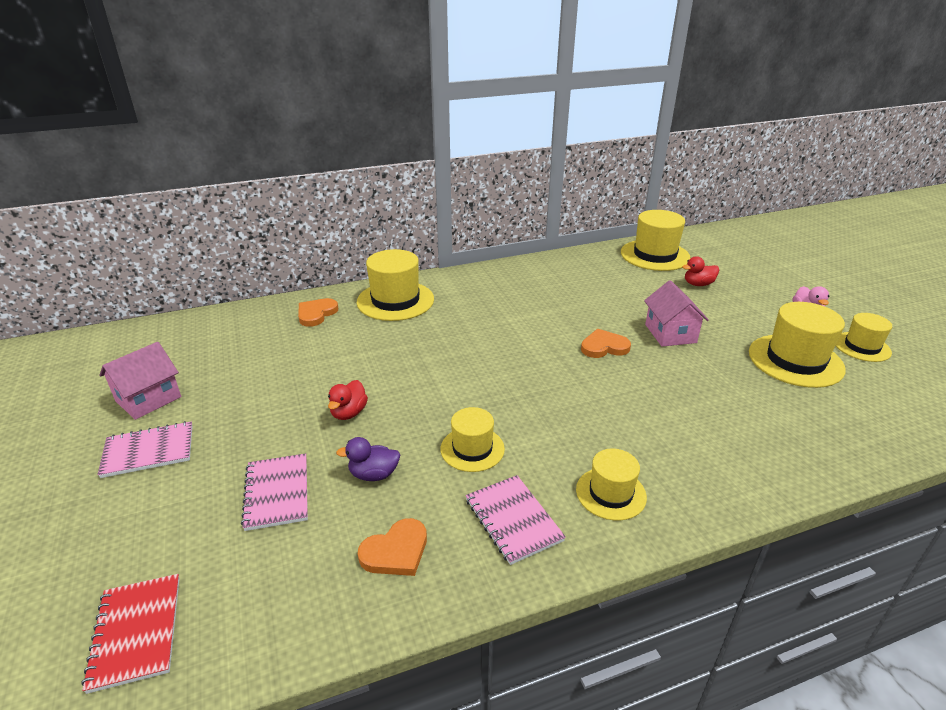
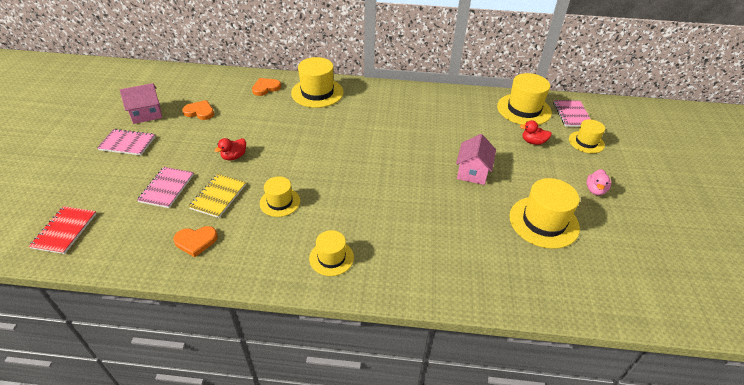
camera: 25 degrees right, 10 degrees up
(373, 474) = (218, 196): purple duck -> yellow notebook
(513, 520) = (266, 250): pink notebook -> pink notebook (572, 114)
(604, 347) = (417, 166): orange heart -> orange heart (200, 112)
(862, 347) = (609, 230): yellow hat -> yellow hat (586, 142)

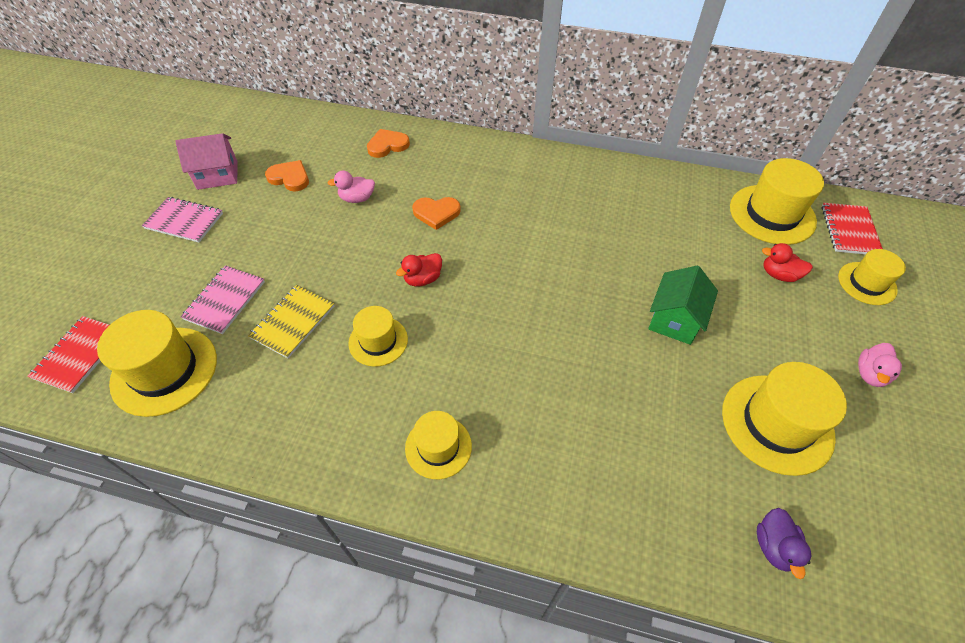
camera: 10 degrees right, 10 degrees up
(196, 241) = (250, 394): orange heart -> orange heart (436, 213)
(234, 156) = (325, 257): red duck -> red duck (423, 279)
(250, 120) = (357, 198): none -> pink duck
(317, 92) = (460, 159): yellow hat -> yellow hat (164, 370)
(472, 172) = (675, 319): pink house -> green house
(552, 287) = (774, 546): none -> purple duck
(572, 114) = (849, 230): pink notebook -> red notebook

